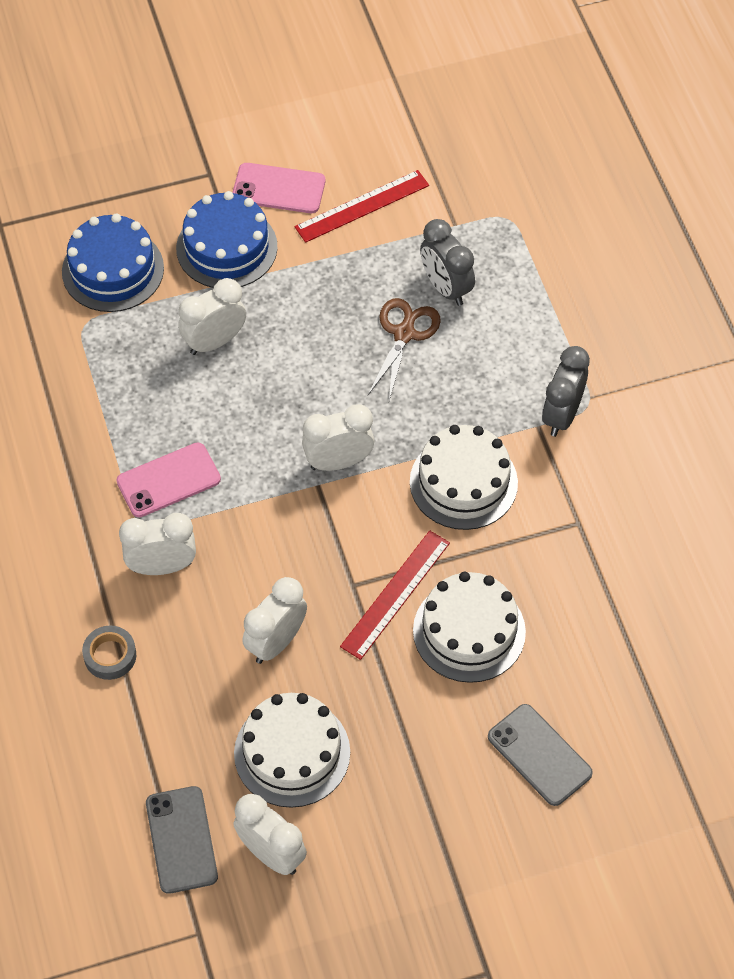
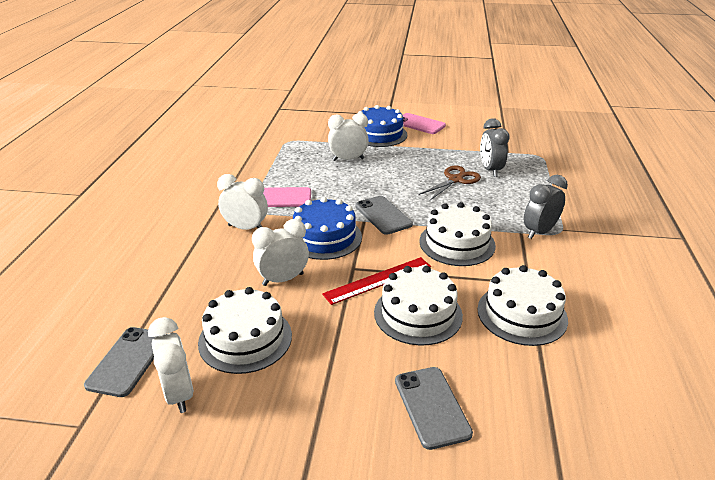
camera: 25 degrees right, 25 degrees down
(110, 655) = (180, 255): grey tape -> none
(113, 270) = (317, 129): blue cake -> blue cake (324, 237)
(338, 462) = (383, 215): white clock -> grey phone
(362, 206) = (459, 137): red ruler -> none
(587, 582) = (522, 314): none -> white cake

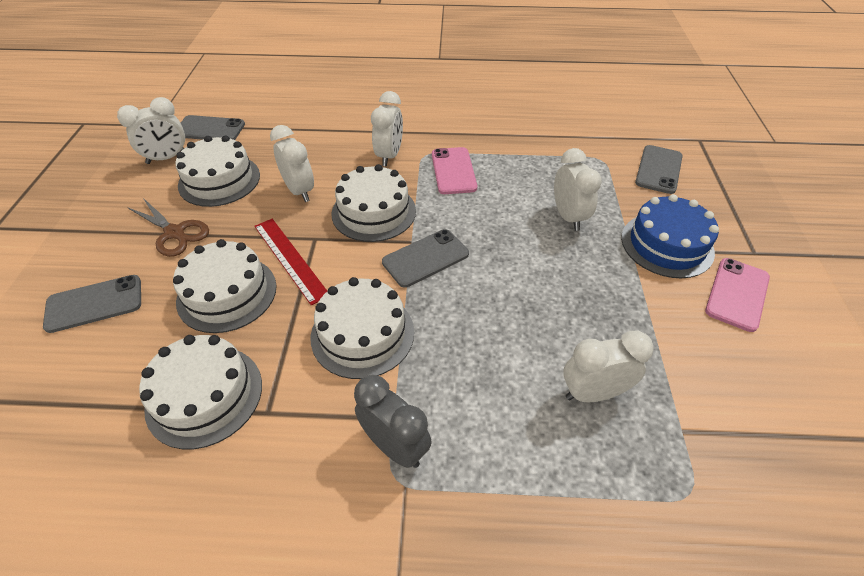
camera: 85 degrees right, 15 degrees up
(307, 125) = (659, 169): none -> grey phone
(324, 237) = (374, 212): blue cake -> white cake
(455, 180) = (542, 339): brown scissors -> brown scissors (174, 233)
(490, 170) = (593, 393): grey clock -> white clock

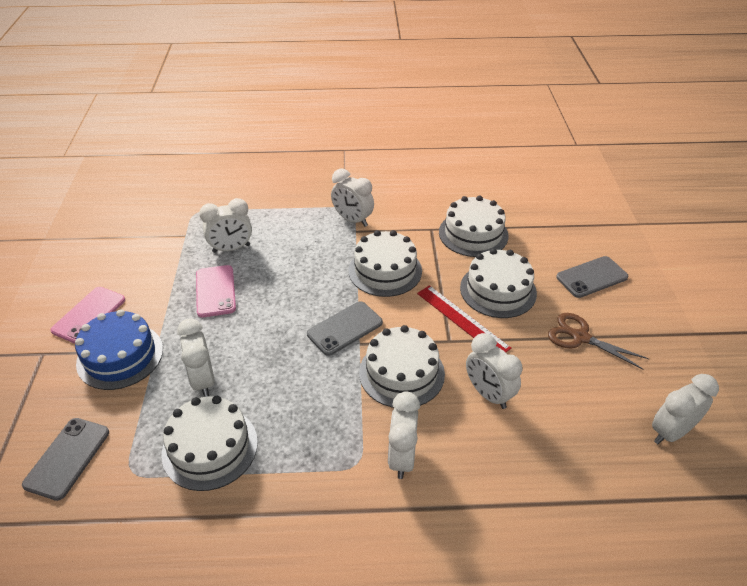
camera: 175 degrees right, 5 degrees down
(210, 129) = (661, 492): grey phone -> none
(219, 180) = (584, 402): white cake -> white cake (210, 447)
(395, 446) = (352, 220): grey clock -> white clock
(453, 171) = (321, 437): pink phone -> pink phone (215, 291)

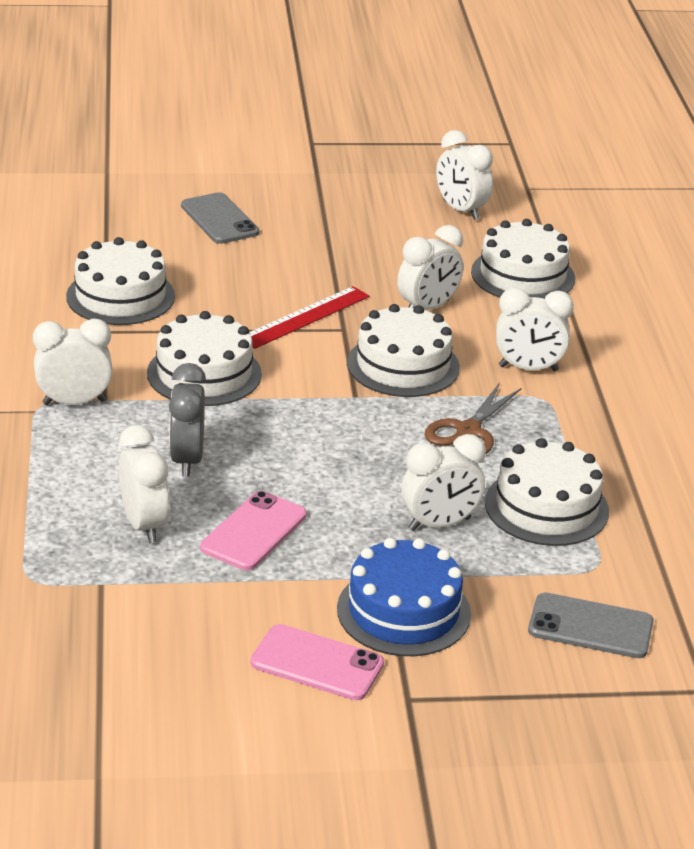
camera: 95 degrees left, 10 degrees down
(215, 291) = (253, 531): pink phone -> pink phone turned 45 degrees counterclockwise
(291, 264) = (187, 460): none -> grey clock
(345, 328) = (328, 408): grey phone -> none
(352, 220) = (74, 402): white clock -> white clock turned 135 degrees counterclockwise
(498, 290) = (246, 287): white cake -> white cake (523, 275)
(580, 337) = (329, 241): brown scissors -> brown scissors (468, 431)

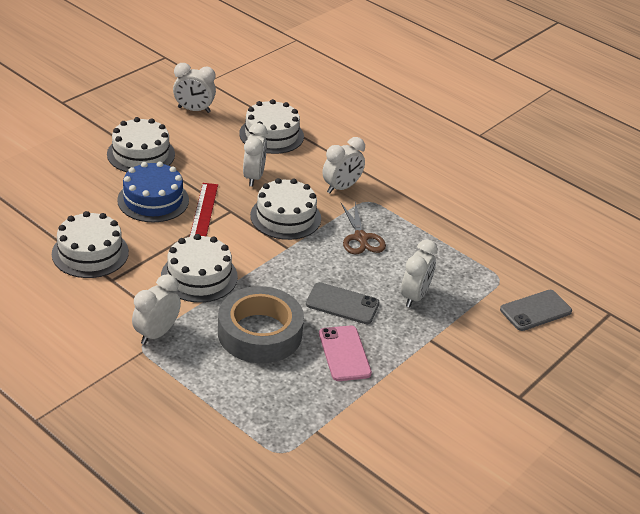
camera: 45 degrees left, 5 degrees up
(144, 525) = (291, 384): white clock -> none
(187, 460) = (260, 333): grey clock -> grey tape
(219, 219) = (78, 175): grey phone -> grey phone (342, 304)
(317, 663) = (463, 405): pink phone -> none
(403, 611) = (460, 353): blue cake -> blue cake (153, 200)
(546, 507) = (443, 259): white cake -> white cake (141, 154)

